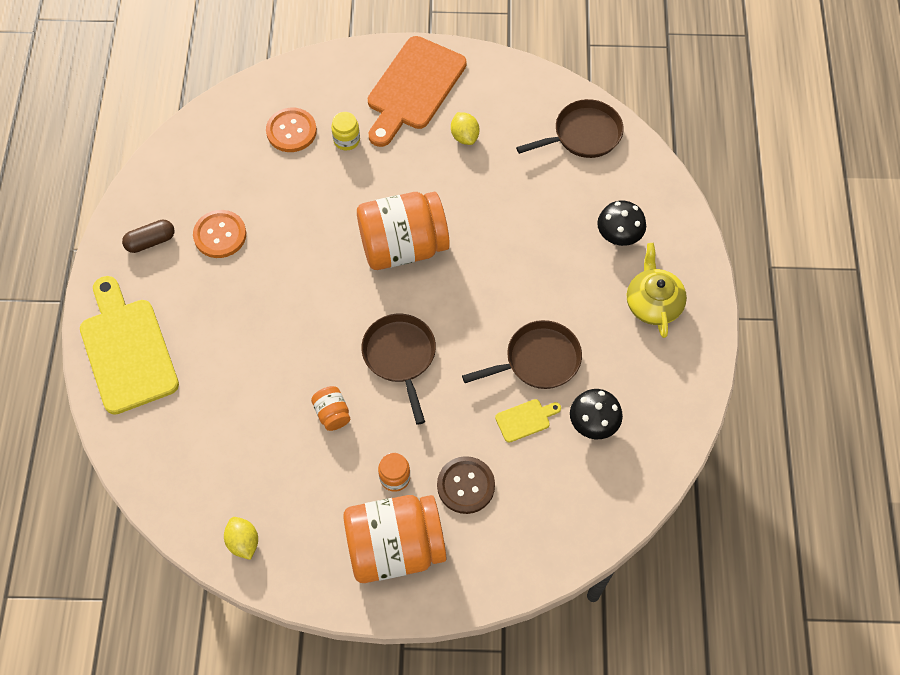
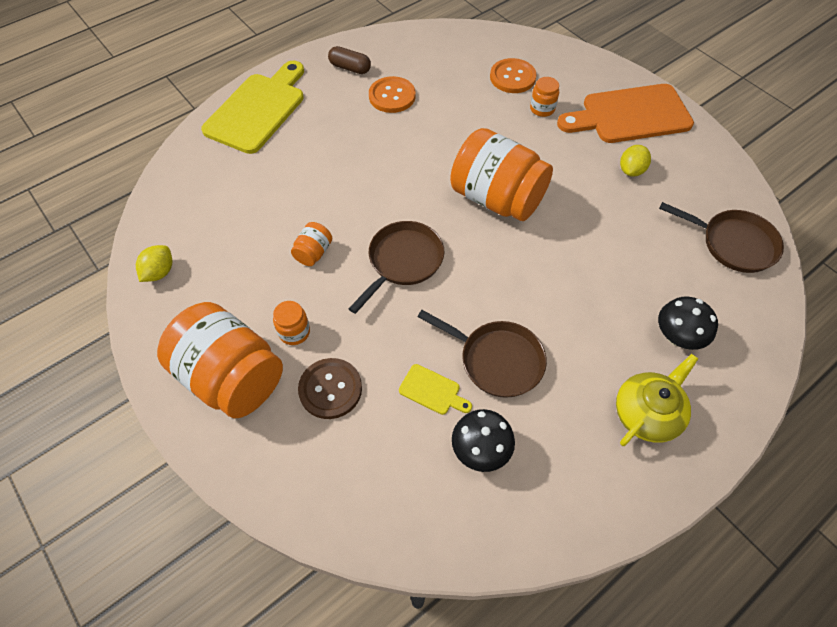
camera: 50 degrees right, 5 degrees down
(346, 140) = (542, 109): yellow jar -> orange jar

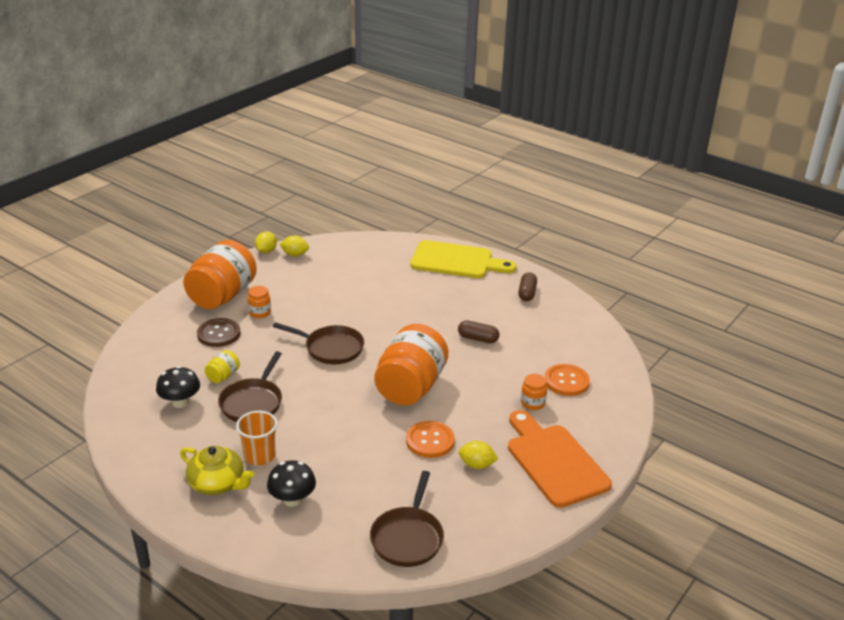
camera: 75 degrees right, 25 degrees down
(131, 307) = (266, 251): none -> yellow lemon
(313, 253) = (327, 309): orange jar -> none
(392, 96) = (504, 319): orange button -> orange button (430, 441)
(422, 125) = (478, 339): none -> brown capsule
(432, 391) = (223, 376): yellow cutting board -> yellow jar
(601, 362) = (259, 456): none -> orange cup

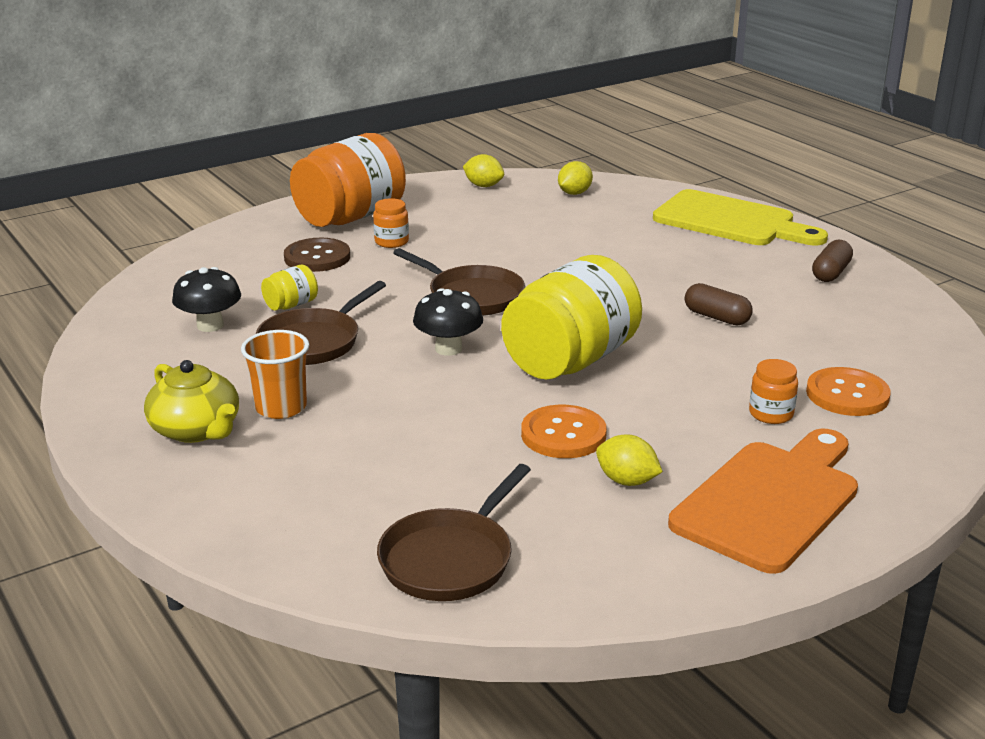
camera: 20 degrees right, 5 degrees down
(266, 251) = (444, 177): yellow lemon -> yellow lemon (574, 193)
(292, 499) = (294, 471): black mushroom -> black mushroom (448, 349)
(410, 387) = (570, 361): orange jar -> yellow jar
(554, 461) = (770, 501): orange cutting board -> orange cutting board turned 45 degrees clockwise

